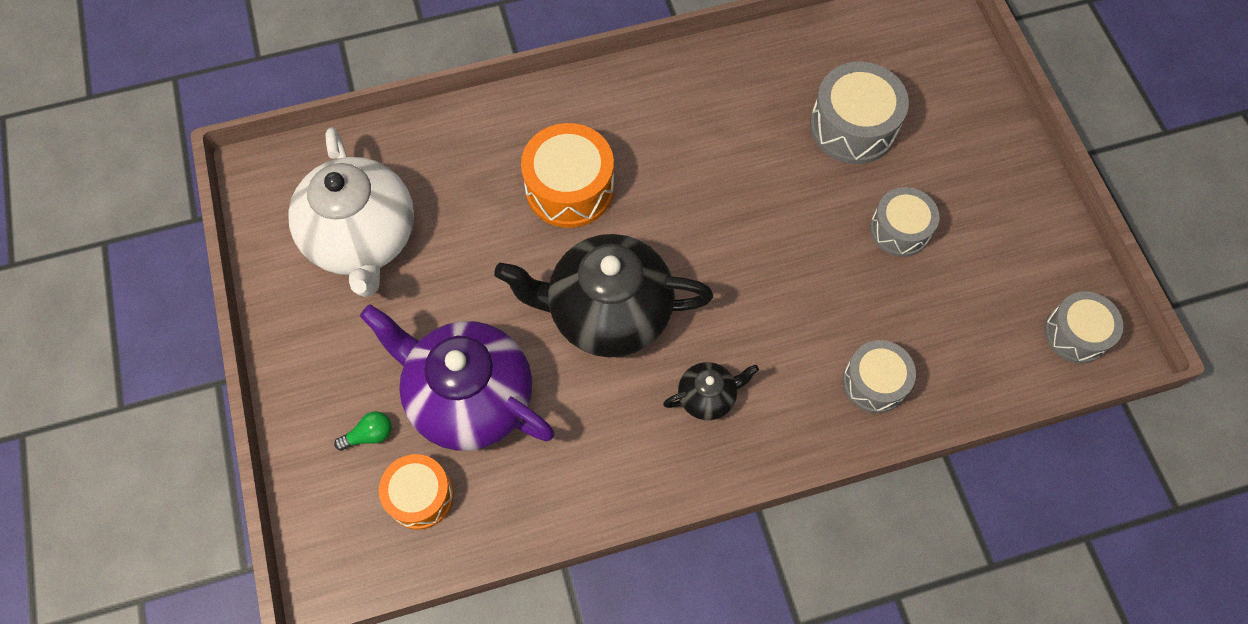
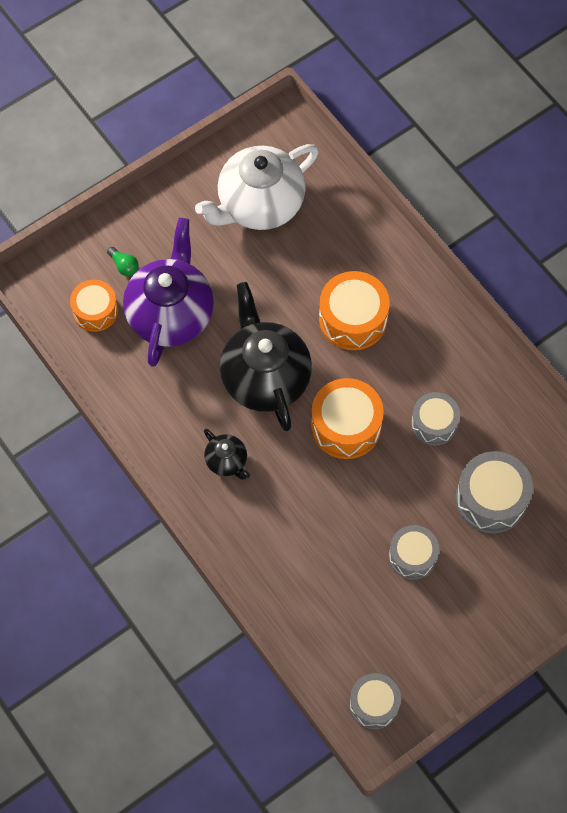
camera: 70 degrees right, 0 degrees up
(708, 243) = (346, 426): none -> orange drum
(874, 382) = (279, 569): grey drum -> grey drum (434, 423)

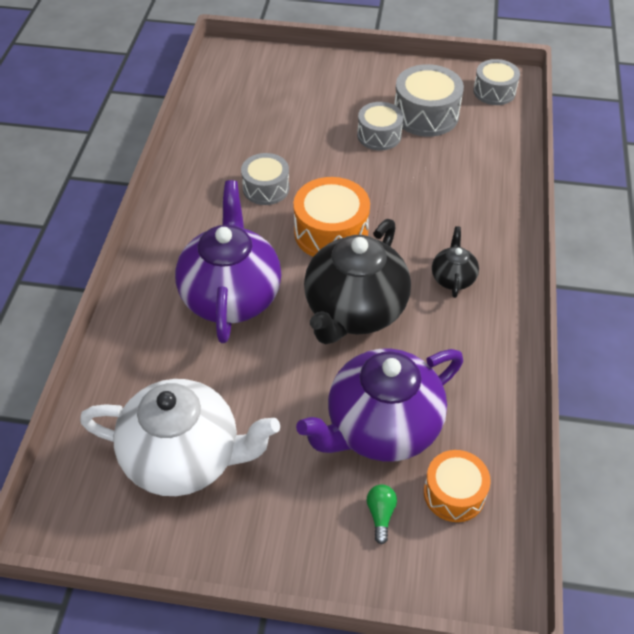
camera: 135 degrees left, 15 degrees down
(353, 319) = (231, 295): orange drum -> purple teapot
(491, 499) = (287, 126): grey drum -> grey drum (426, 115)

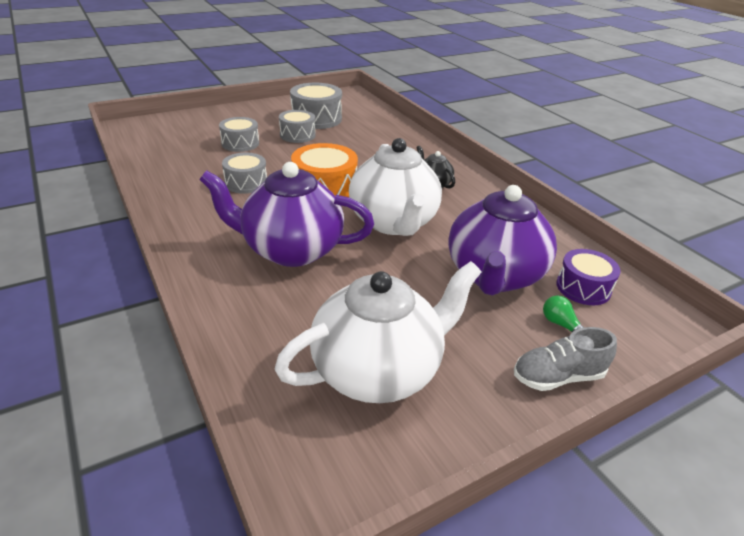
camera: 40 degrees left, 15 degrees down
(231, 295) = (291, 250): purple teapot -> purple teapot turned 45 degrees counterclockwise
(315, 557) = (557, 377): none -> grey shoe
(354, 311) = (393, 222): black teapot -> white teapot
(454, 493) = (583, 288): orange drum -> purple drum
(494, 91) = (345, 99): grey drum -> grey drum (240, 143)

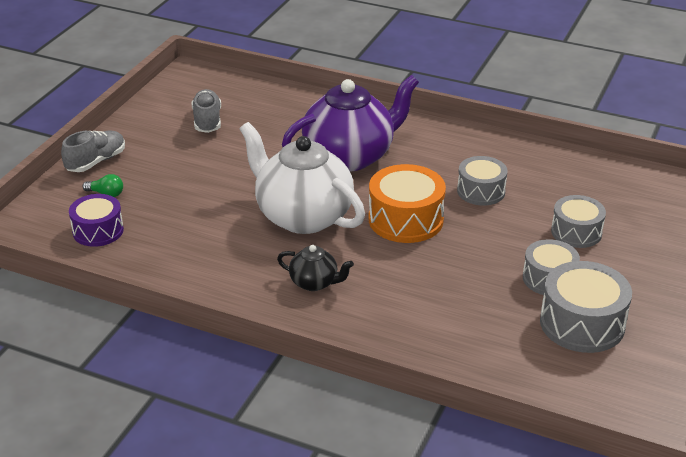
camera: 145 degrees right, 0 degrees up
(378, 370) = (207, 121): white teapot -> grey shoe
(494, 276) = (177, 208): purple teapot -> none

